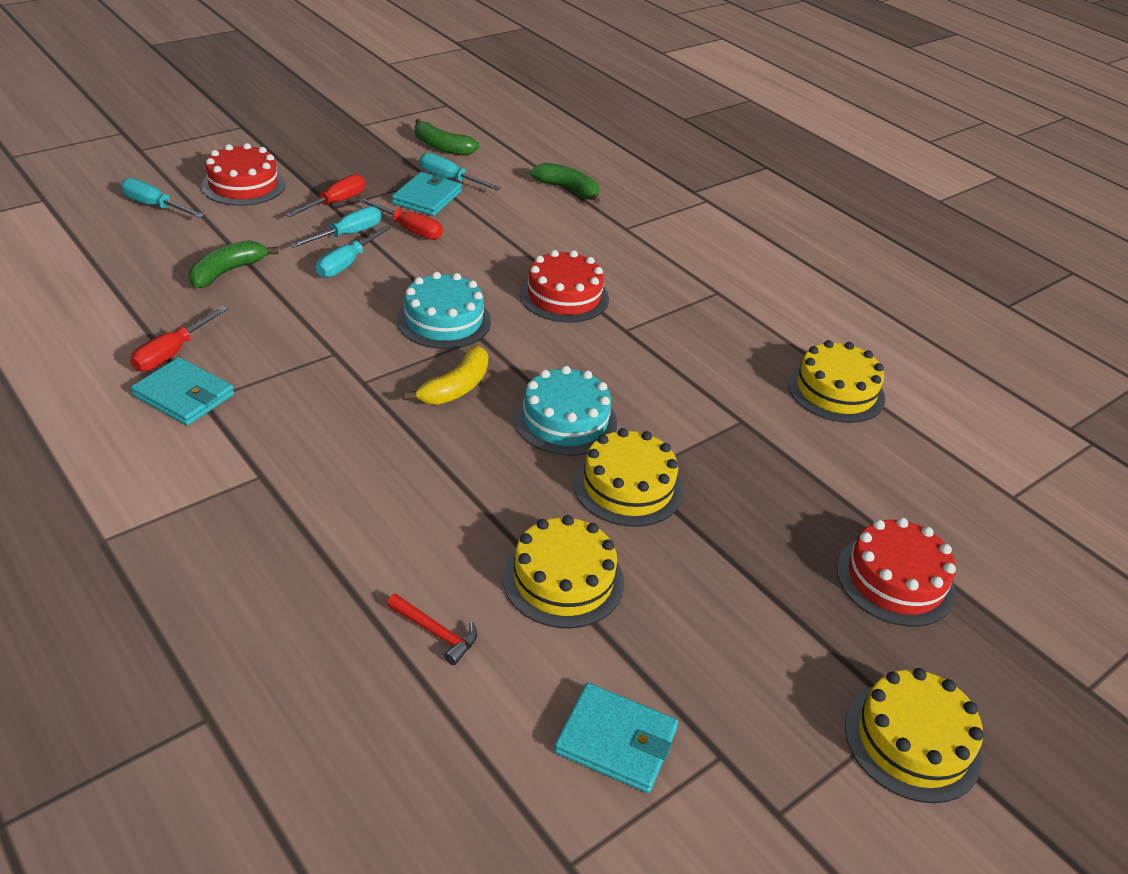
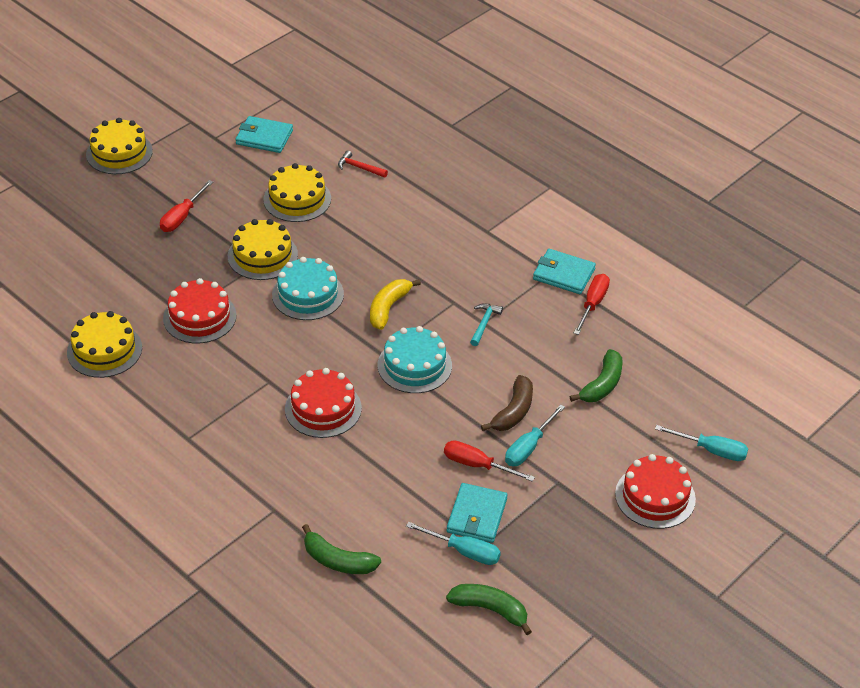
camera: 175 degrees right, 5 degrees up
(334, 351) = (484, 324): none -> turquoise hammer
(335, 202) = (559, 489): red screwdriver -> red screwdriver (182, 217)
(347, 264) = (513, 411): turquoise screwdriver -> brown banana
(895, 580) = (103, 223): red cake -> red cake (199, 317)

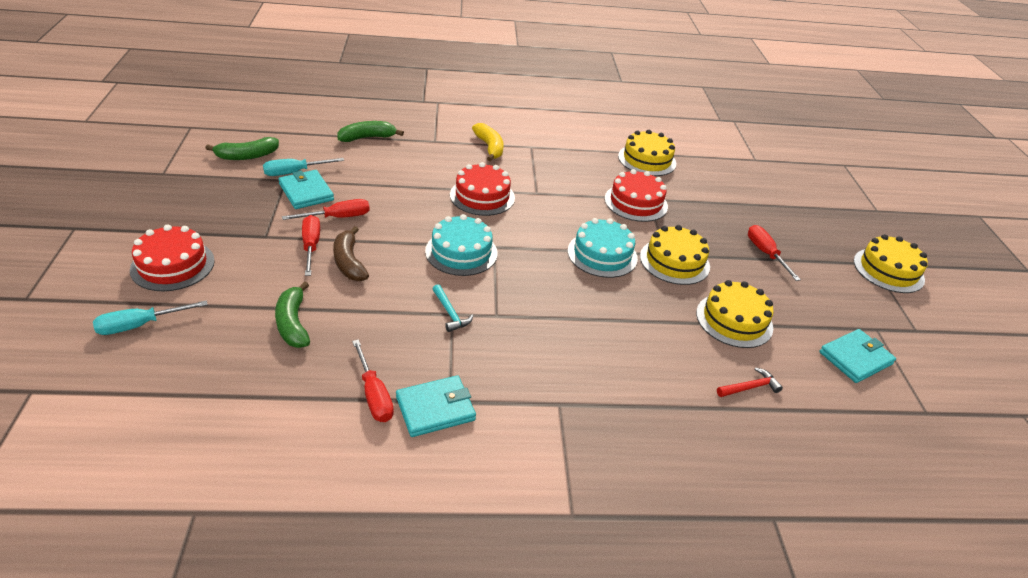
camera: 130 degrees right, 5 degrees down
(388, 308) = (536, 279): yellow banana -> yellow banana (489, 147)
(528, 447) = (311, 246): turquoise screwdriver -> red screwdriver

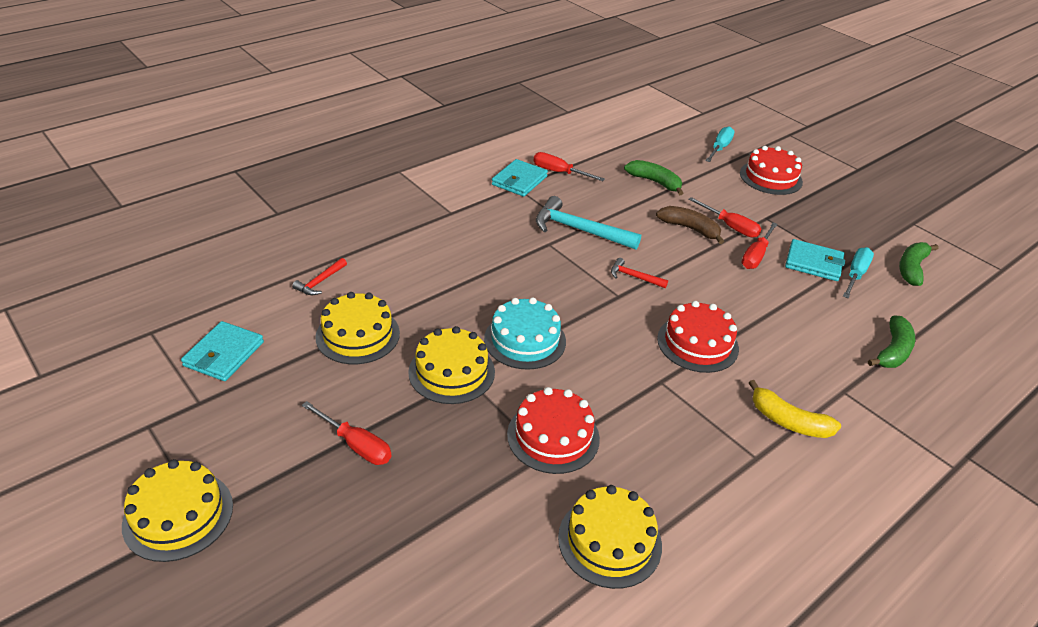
camera: 145 degrees right, 0 degrees up
(450, 313) = (579, 230): turquoise hammer -> turquoise hammer, size x1.97
(461, 252) = (634, 277): turquoise cake -> red hammer

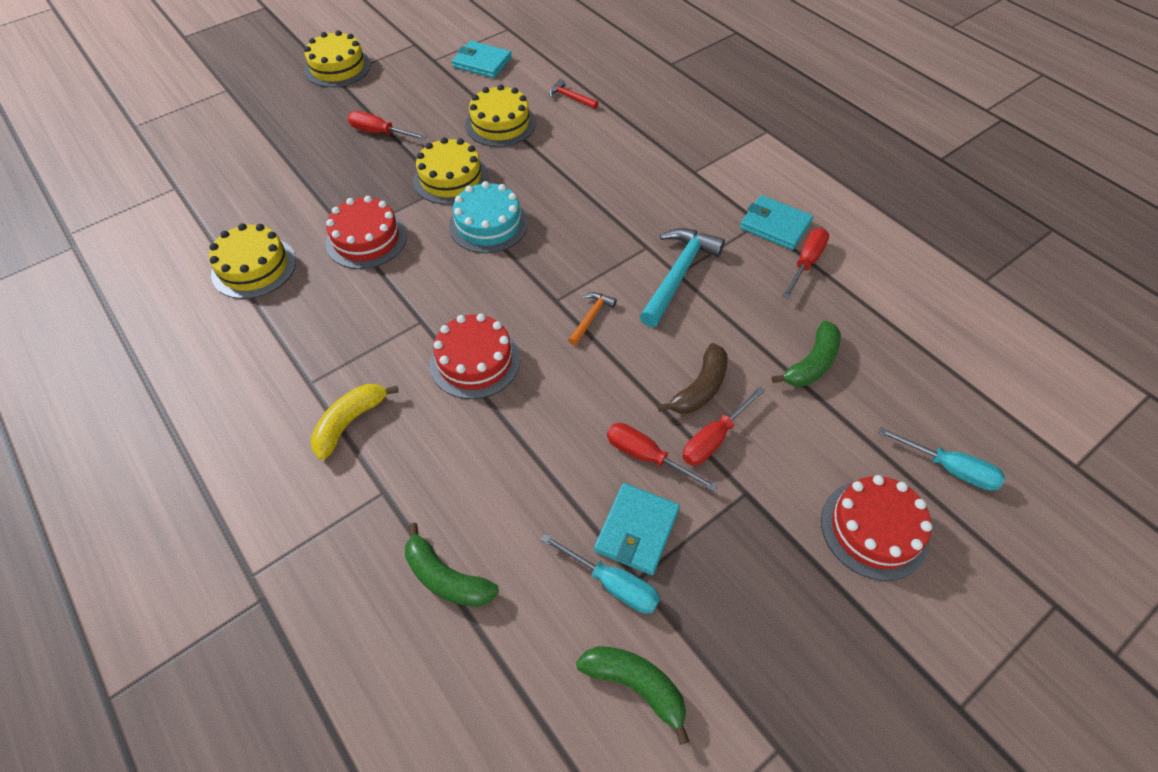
camera: 95 degrees right, 15 degrees up
(356, 445) = (379, 133): red screwdriver -> red screwdriver turned 75 degrees clockwise
(634, 277) = (591, 317): red hammer -> orange hammer

